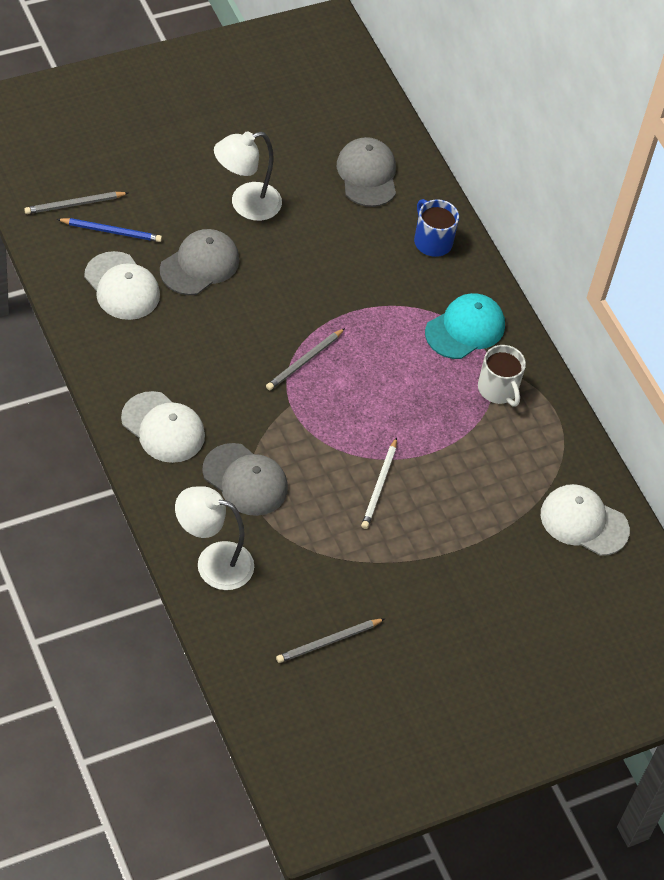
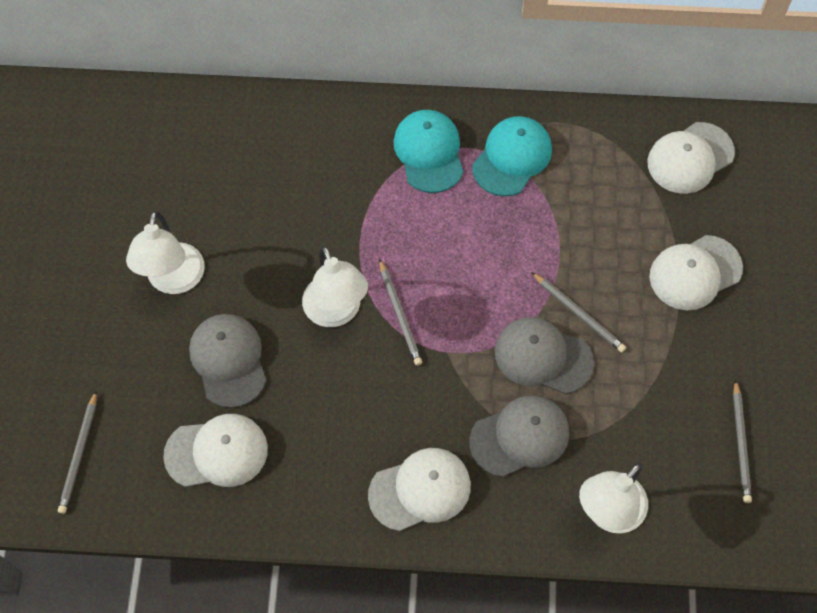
camera: 55 degrees left, 10 degrees up
(111, 231) = (137, 431): blue pencil -> none
(281, 318) = (336, 312): none -> white lamp
(367, 174) = (197, 150): grey cap -> grey cap (543, 356)
(379, 485) = (578, 313): white pencil -> grey pencil
(432, 241) = (310, 131): blue mug -> none
(470, 560) = (695, 273): none -> white cap
(498, 389) = (512, 158): white mug -> turquoise cap

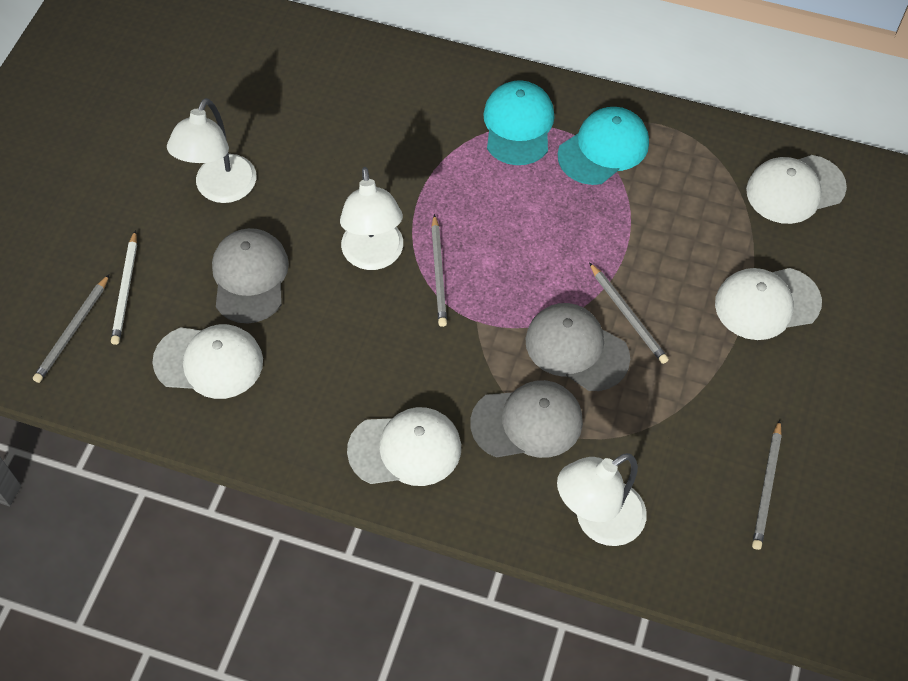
camera: 15 degrees right, 5 degrees down
(116, 401) = (126, 290): none -> white pencil

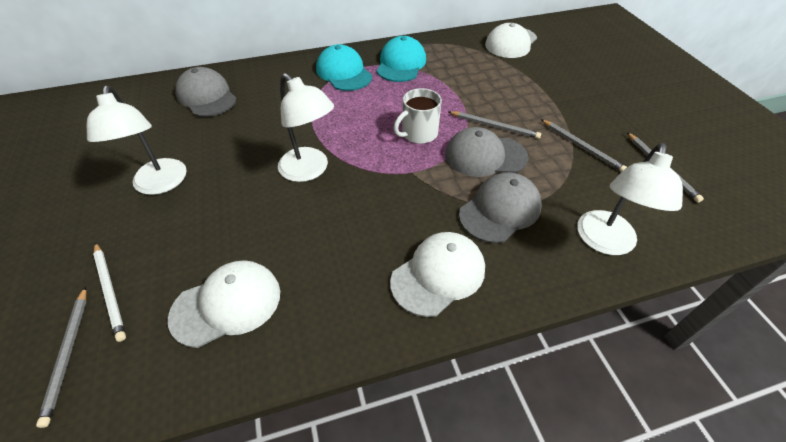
camera: 35 degrees left, 10 degrees down
(250, 277) = (222, 227): grey cap -> grey cap (207, 96)
(439, 273) = (362, 159): grey pencil -> grey pencil (581, 147)
(529, 274) = (418, 133): none -> white mug
(766, 303) = (554, 89): white cap -> none

